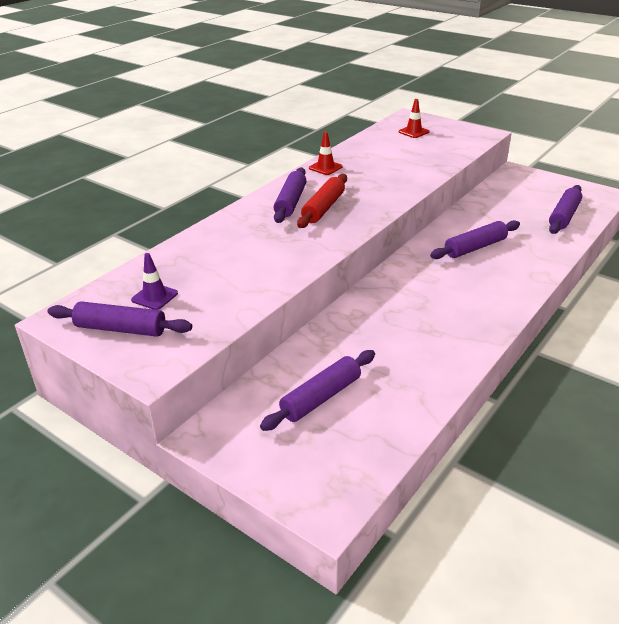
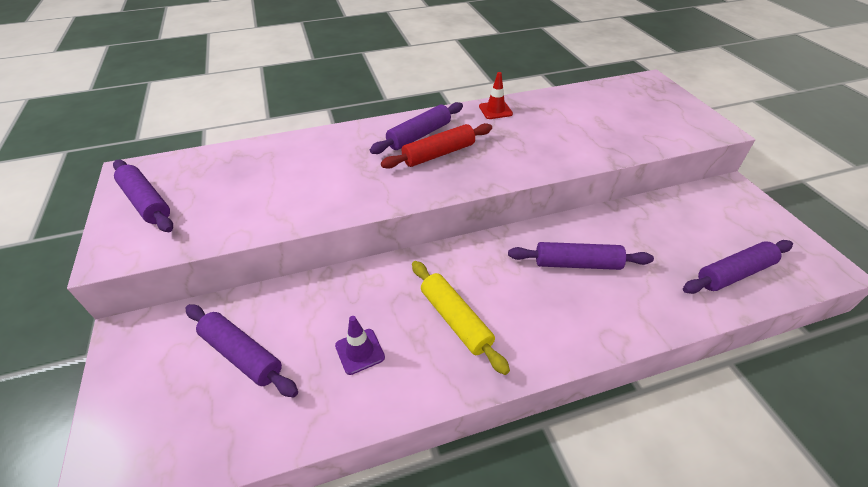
camera: 35 degrees right, 10 degrees up
(154, 297) = (204, 183): purple traffic cone -> purple traffic cone (360, 351)
(321, 398) = (242, 355): purple rolling pin -> purple rolling pin turned 45 degrees clockwise
(413, 132) = (633, 100): red traffic cone -> none
(440, 309) = (455, 320): none -> yellow rolling pin

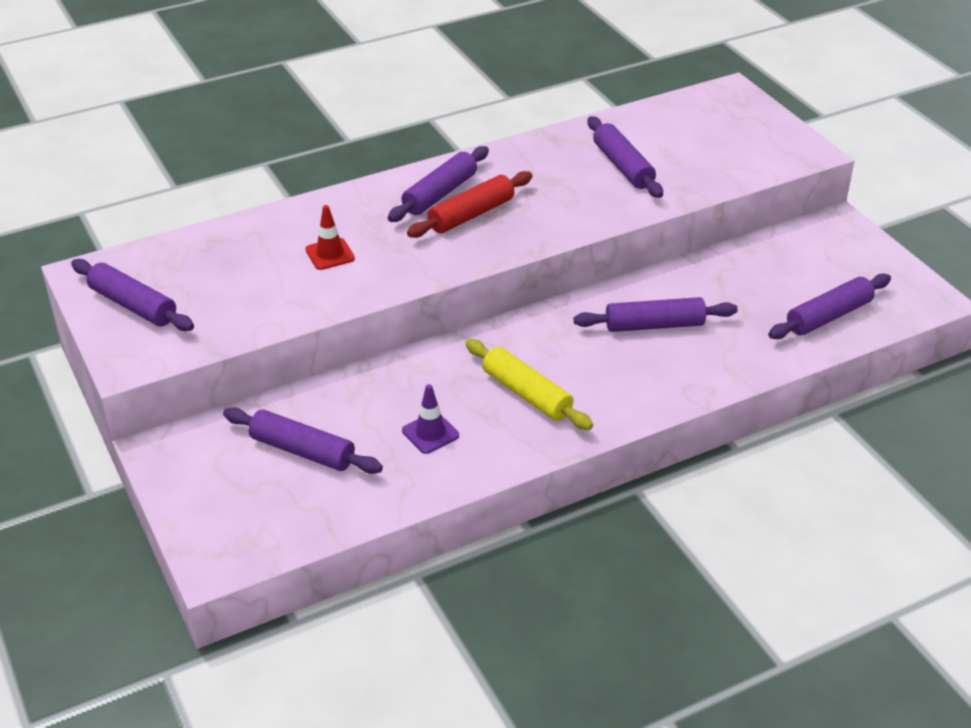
camera: 10 degrees left, 5 degrees down
(495, 110) = (530, 151): red traffic cone -> red traffic cone (330, 254)
(565, 127) = (623, 166): none -> purple rolling pin

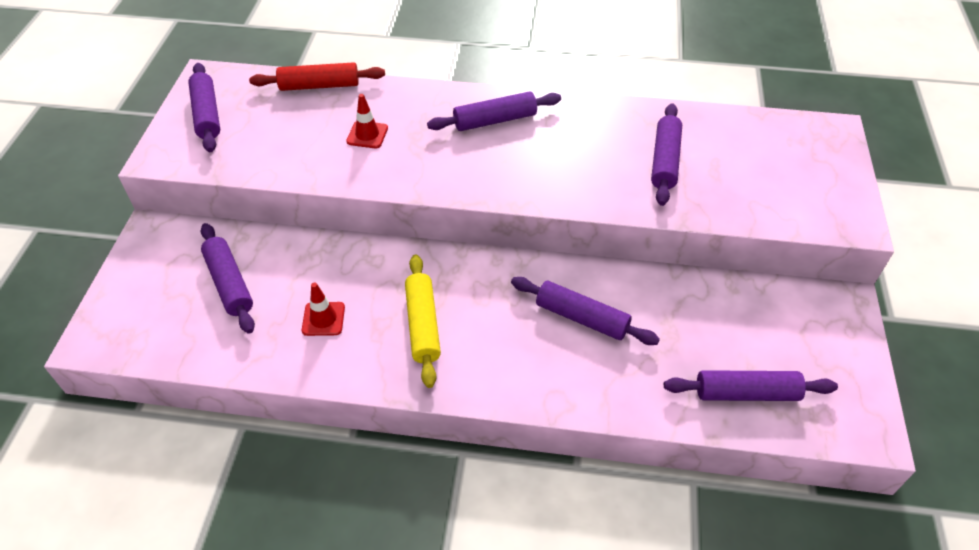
camera: 35 degrees right, 10 degrees up
(430, 433) = (323, 319): purple traffic cone -> red traffic cone
(471, 214) = (500, 149): red rolling pin -> red rolling pin (319, 85)

